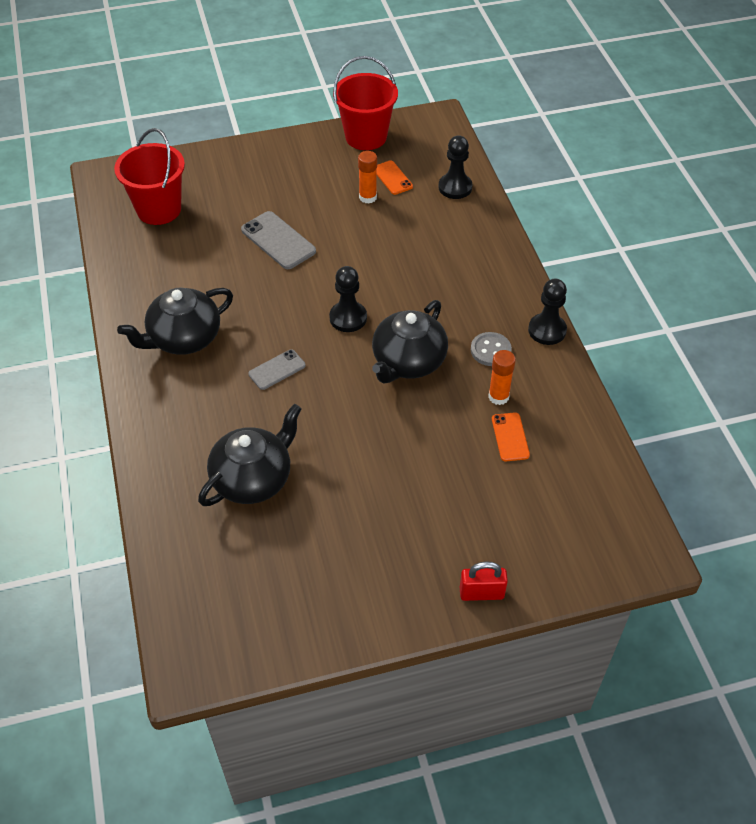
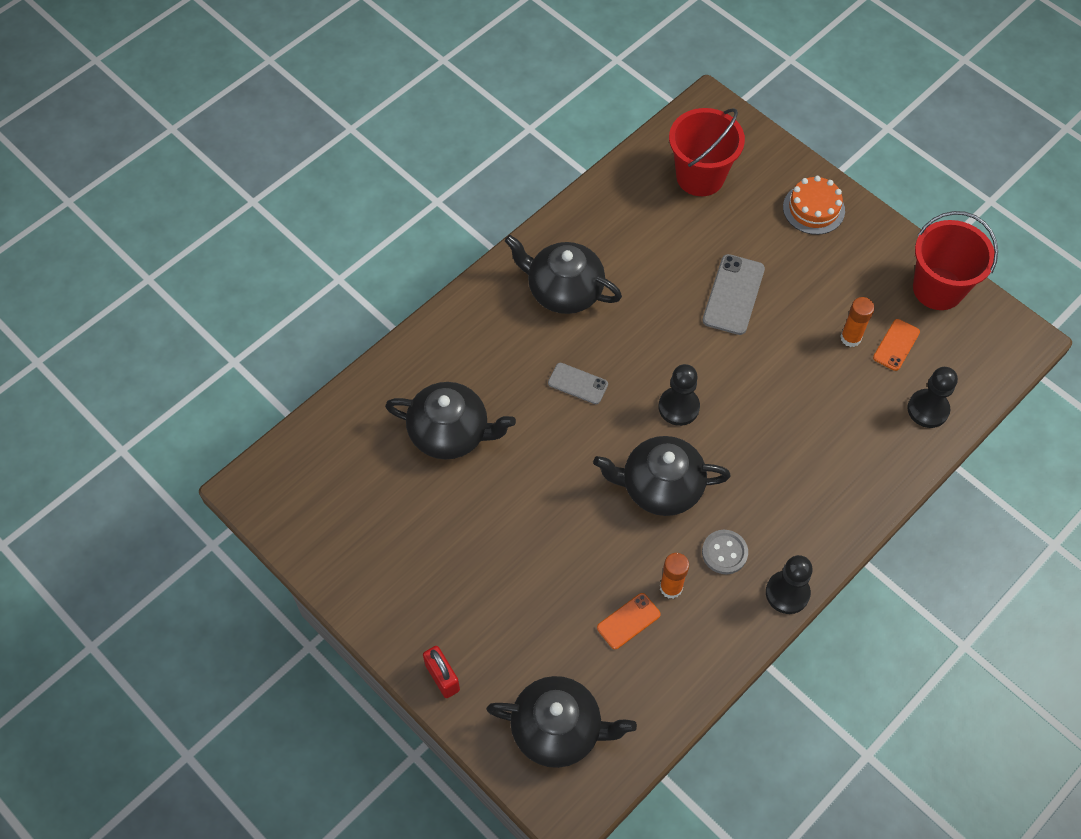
camera: 60 degrees right, 10 degrees up
(245, 164) = (813, 209): none -> orange cake
(576, 529) = (558, 729): none -> black teapot

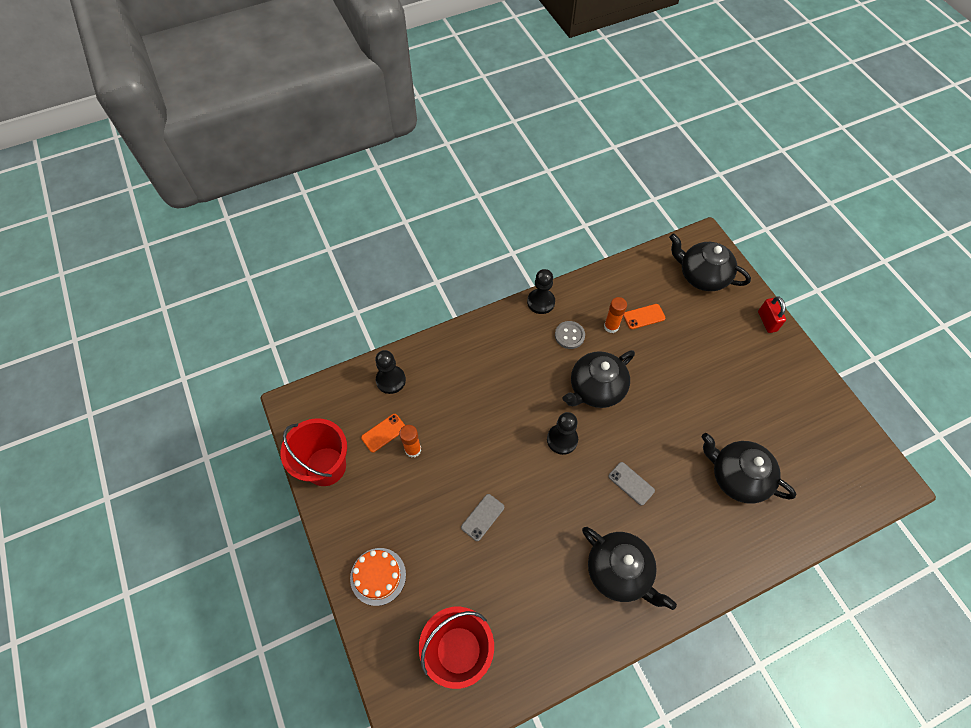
camera: 160 degrees left, 0 degrees up
(660, 487) = (596, 388): black teapot -> black teapot turned 120 degrees clockwise
(733, 295) = (482, 517): grey phone -> grey phone, size x0.63

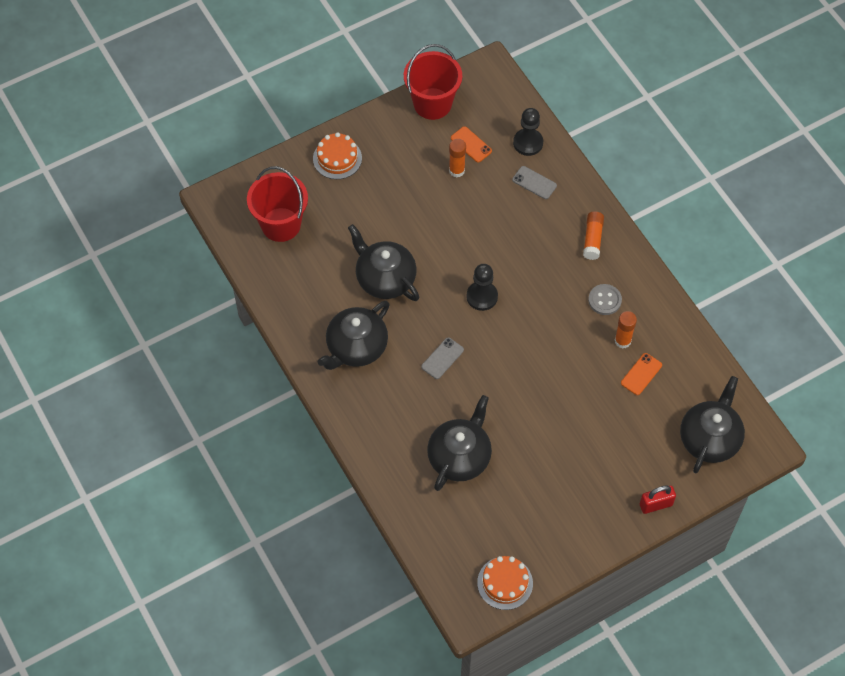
camera: 85 degrees right, 0 degrees up
(482, 517) = (397, 233): grey phone -> grey phone (534, 182)
(505, 337) = (592, 239): none -> orange glue stick
(541, 302) = (643, 271): black pawn -> none
(596, 388) = (543, 326): black teapot -> black teapot (385, 278)
(644, 316) = (641, 374): orange phone -> orange phone turned 60 degrees clockwise
(860, 449) = (505, 583): none -> orange cake

